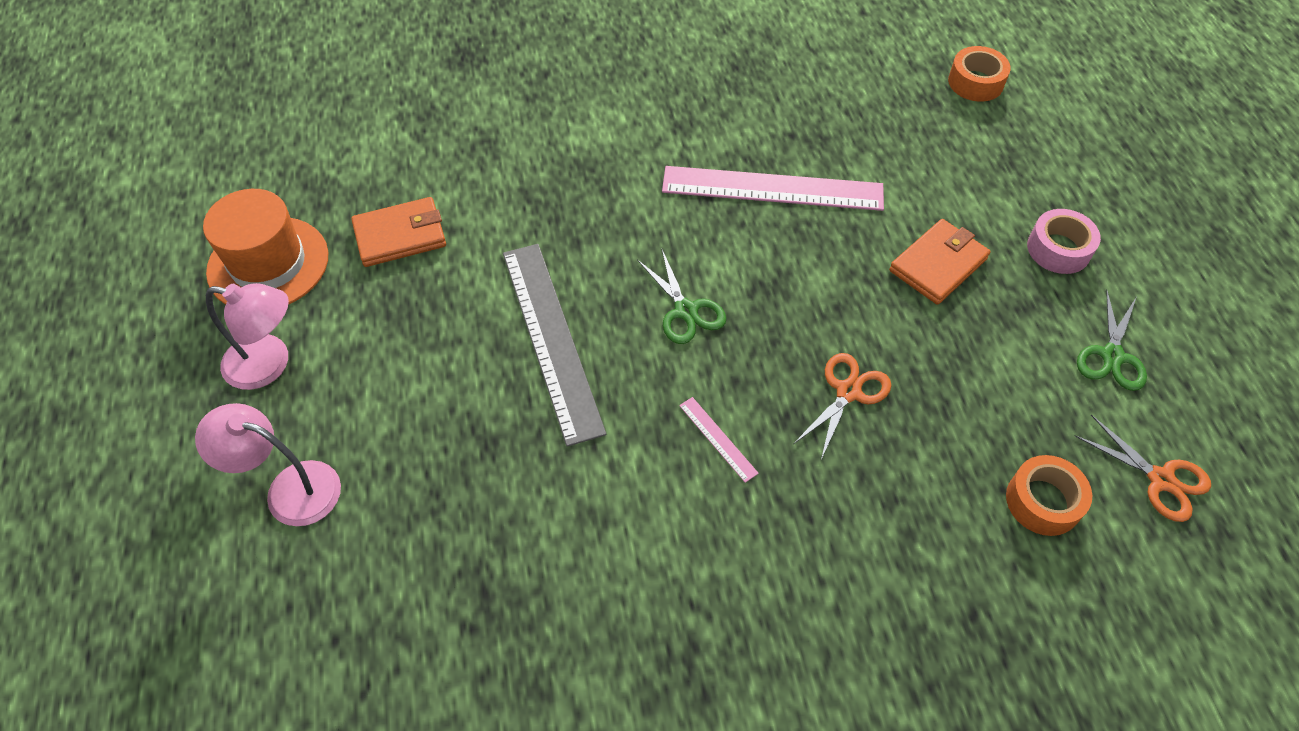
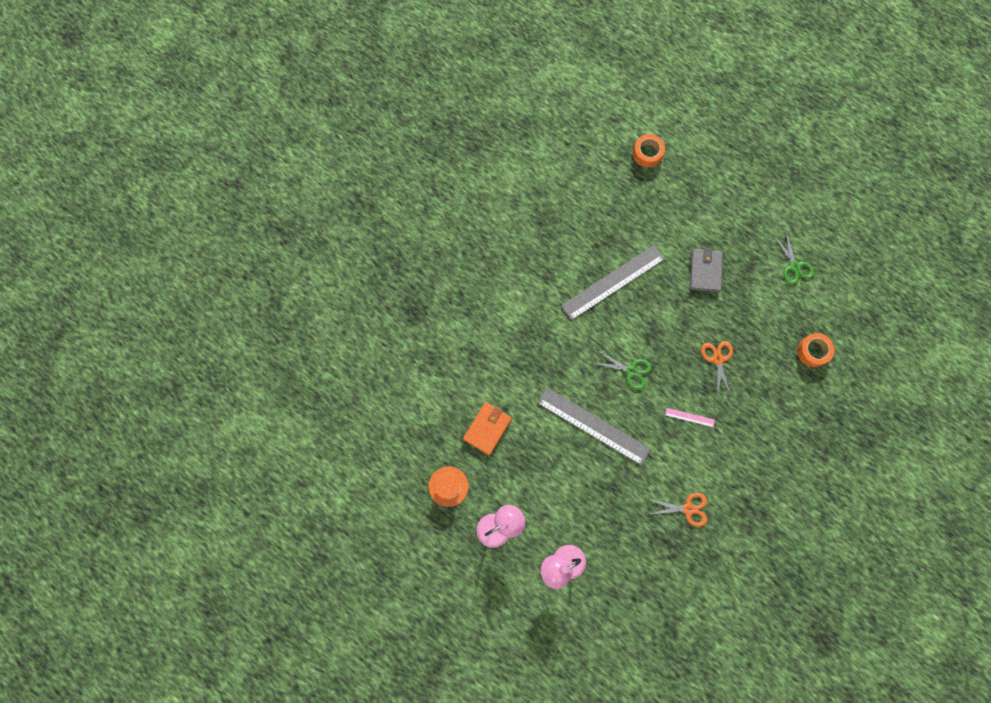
camera: 40 degrees left, 20 degrees up
(268, 263) = (448, 486): orange hat -> orange hat, size x0.64
(772, 188) = (613, 282): pink ruler -> grey ruler
(938, 265) = (705, 271): orange wallet -> grey wallet
(1058, 249) = (742, 227): pink tape -> none
(1160, 480) = (843, 310): orange scissors -> orange scissors (688, 509)

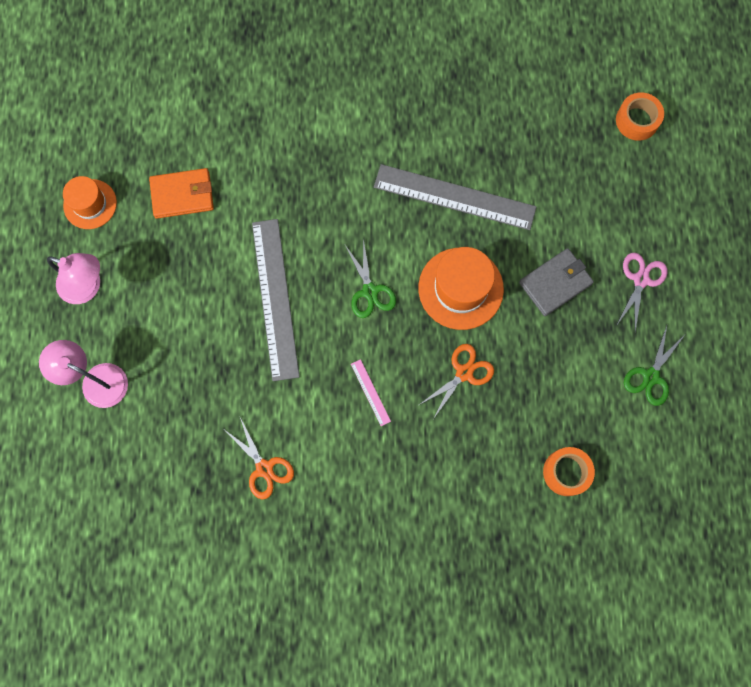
camera: 50 degrees right, 0 degrees up
(668, 322) = (460, 288): none -> orange hat
(738, 227) = (641, 280): none -> pink scissors

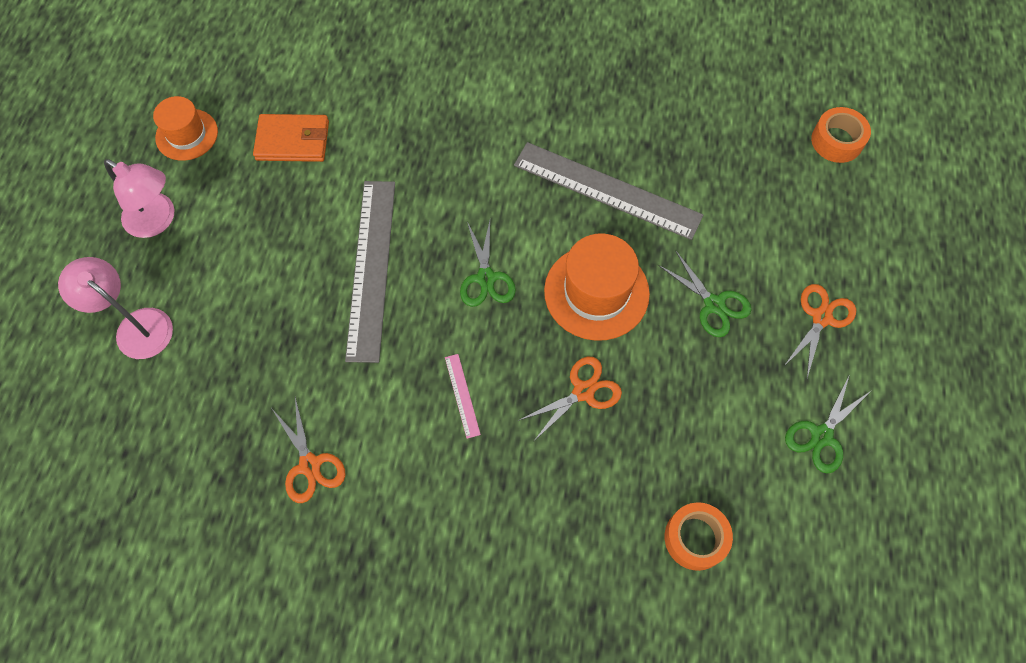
camera: 10 degrees right, 10 degrees down
(555, 283) = (714, 304): grey wallet -> green scissors
(641, 280) = (821, 318): pink scissors -> orange scissors

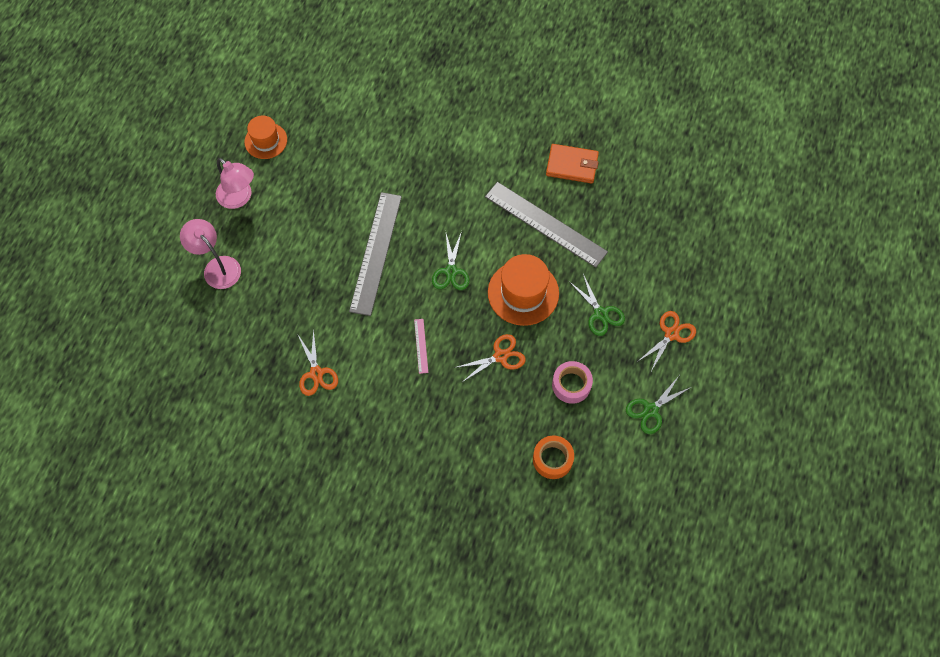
camera: 10 degrees right, 0 degrees up
(293, 141) = (337, 156): orange wallet -> orange wallet (572, 165)
(696, 417) = (571, 385): none -> pink tape
(836, 141) = (715, 214): orange tape -> none

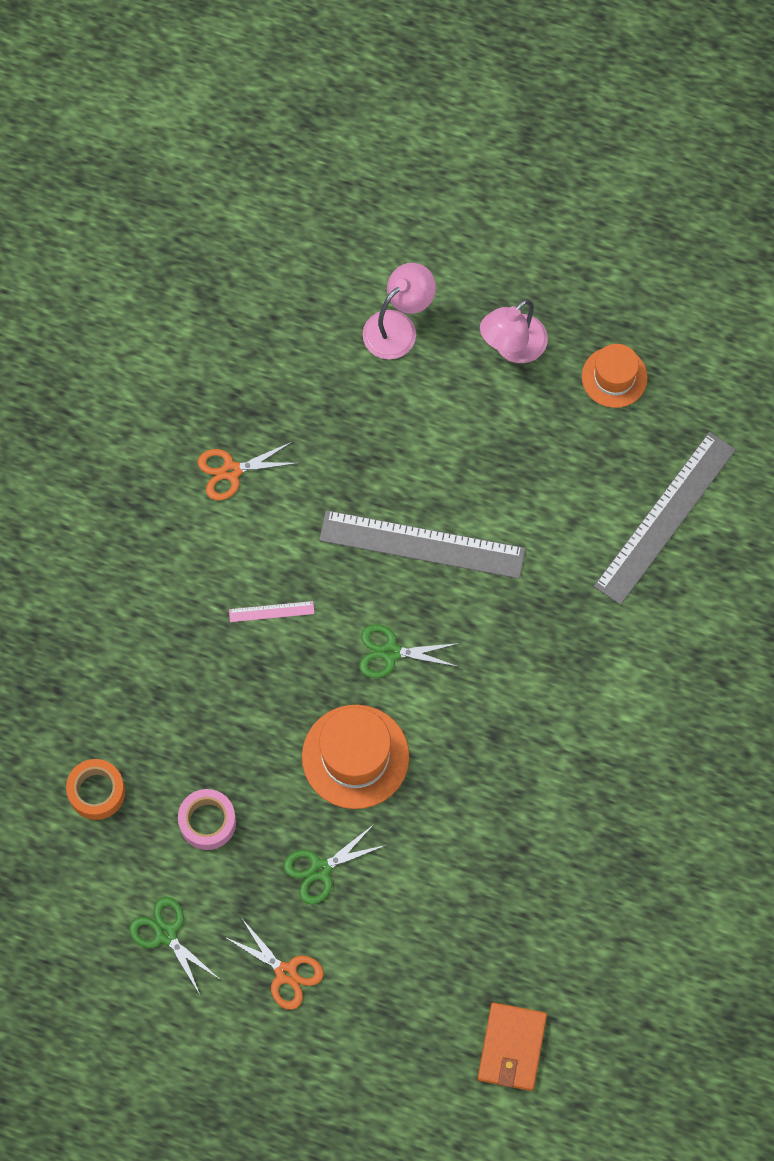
camera: 90 degrees right, 5 degrees up
(500, 356) = (253, 722): orange scissors -> none
(545, 224) = (473, 793): grey ruler -> grey ruler (665, 518)
(572, 165) = (579, 837): orange wallet -> orange wallet (512, 1048)

